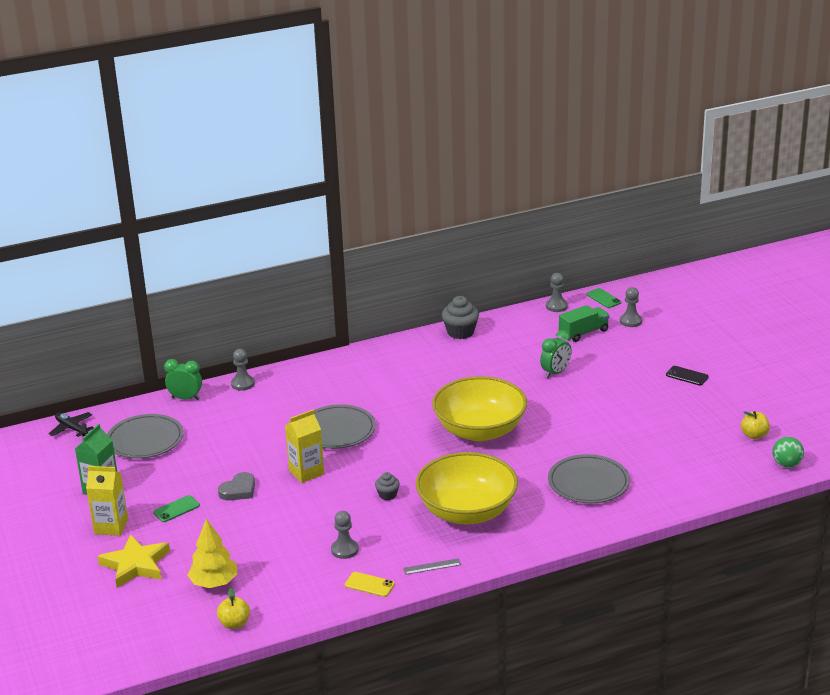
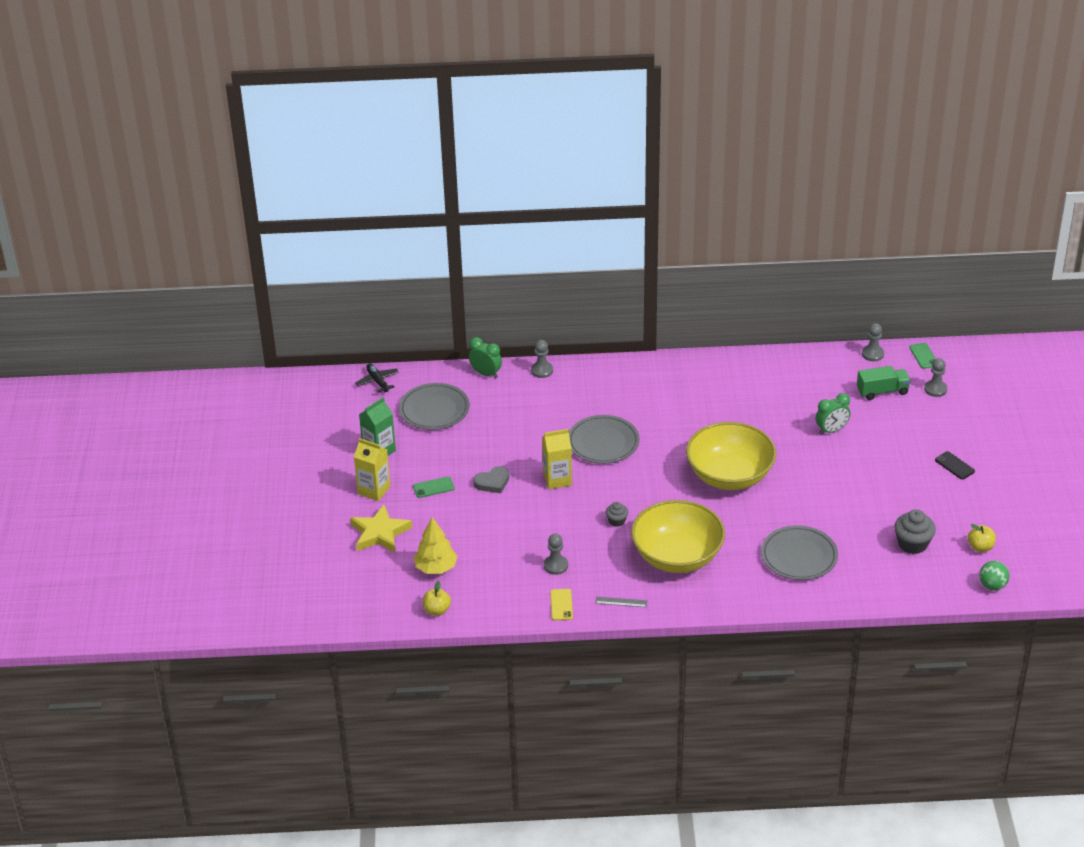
camera: 20 degrees right, 10 degrees up
(369, 585) = (561, 605): yellow phone -> yellow phone turned 45 degrees clockwise
(460, 332) = (765, 362): grey cupcake -> grey cupcake (912, 544)

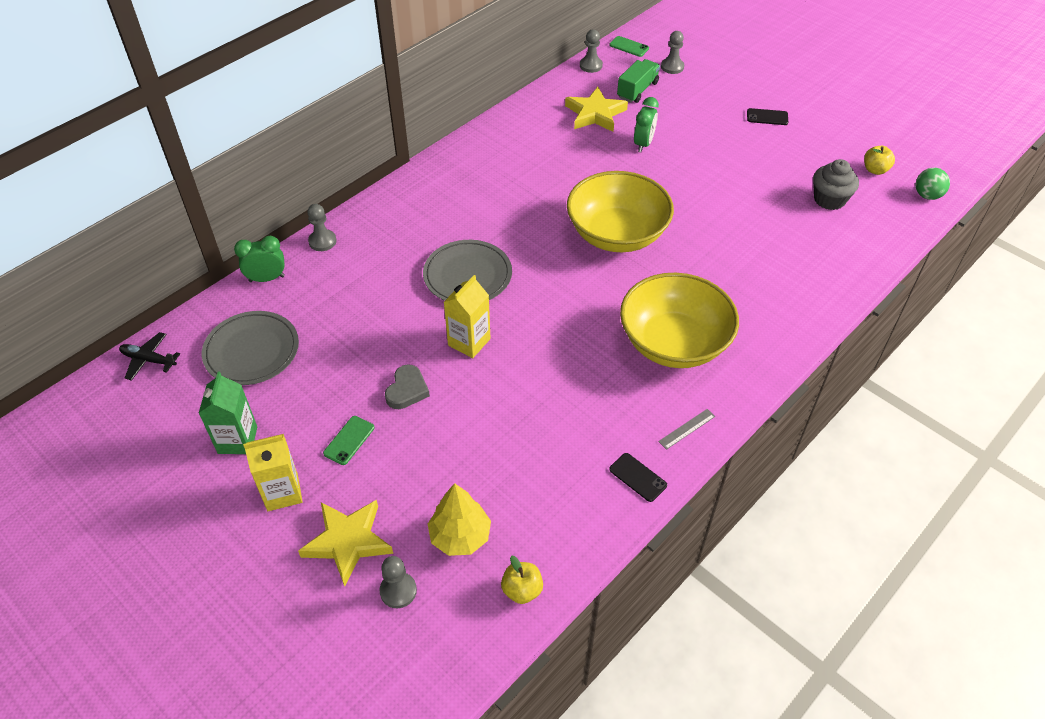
camera: 45 degrees left, 10 degrees up
(555, 565) = (579, 437): grey pawn -> grey pawn (398, 591)
(561, 605) = (637, 477): yellow phone -> black phone
(616, 521) = (577, 346): grey cupcake -> none
(799, 556) = (767, 270): grey plate -> none
(826, 390) = (595, 114): none -> yellow star

